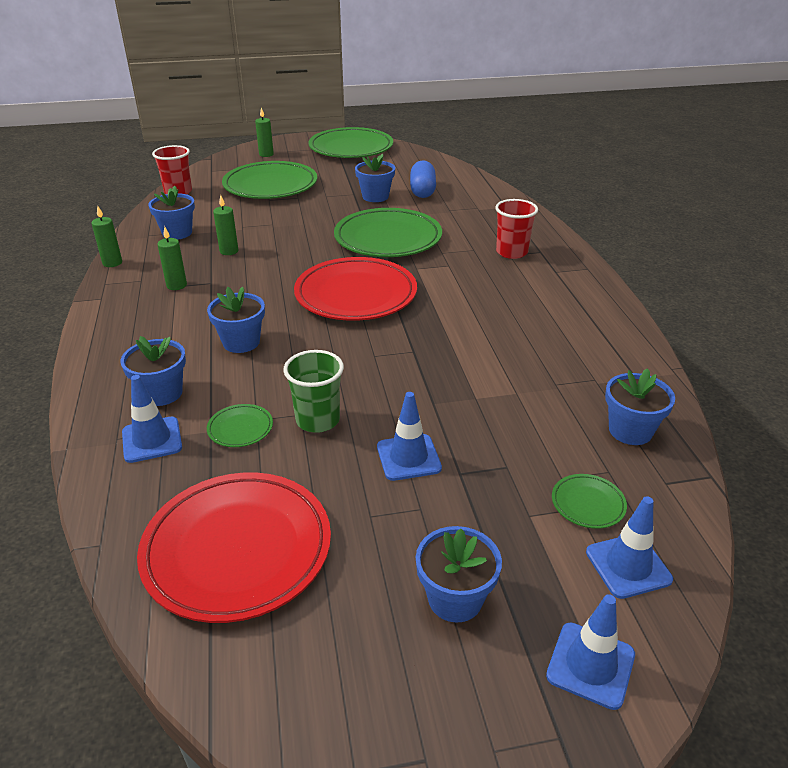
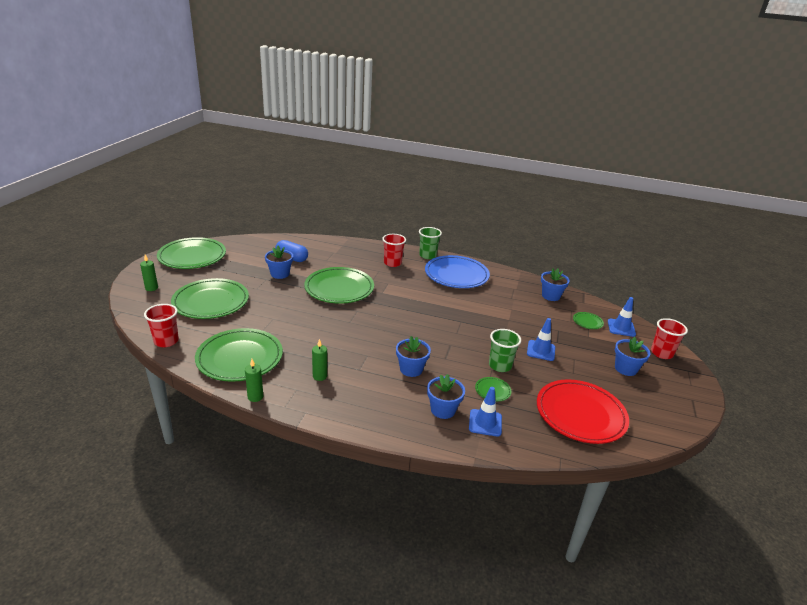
camera: 65 degrees left, 5 degrees down
(177, 233) = (240, 358): blue flower pot -> green plate
(229, 251) = (293, 344): green candle -> none
(356, 295) = (393, 319): red plate -> none
(556, 311) = (456, 275): none -> blue plate
(581, 271) = (427, 255): none -> green cup
(590, 665) = (661, 353): blue traffic cone -> red cup

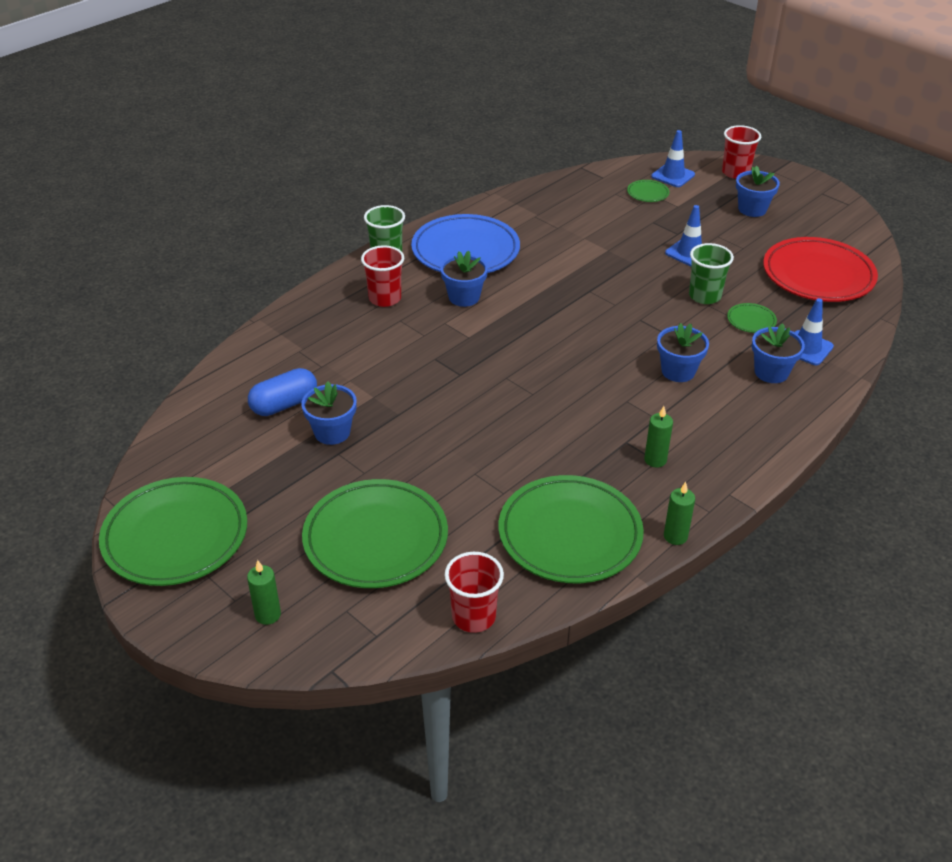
camera: 60 degrees left, 10 degrees up
(339, 288) = (428, 377): green plate -> none
(551, 296) = (572, 194): blue flower pot -> blue flower pot (464, 297)

